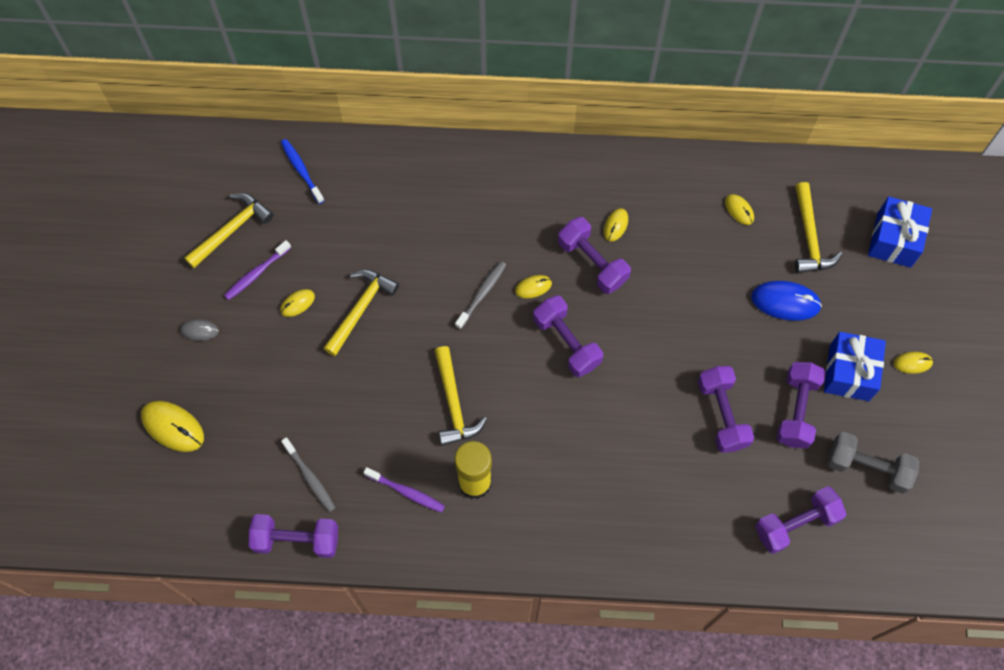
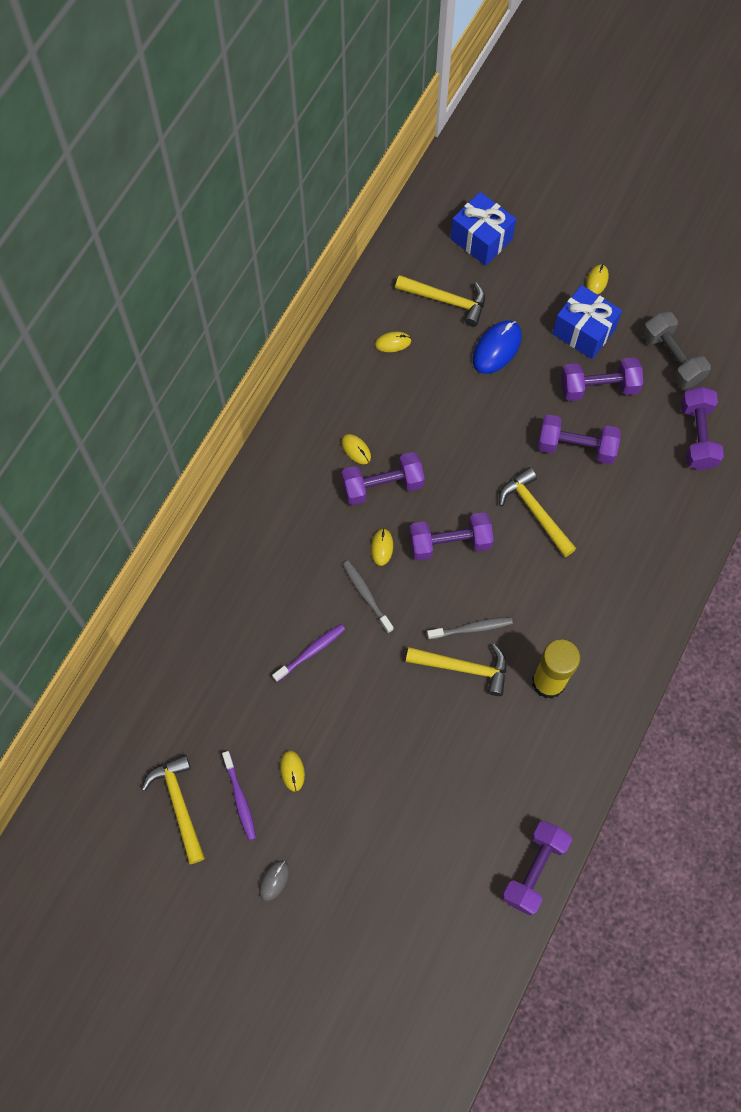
camera: 65 degrees left, 0 degrees up
(173, 427) = (365, 947): yellow mouse -> none
(301, 170) = (149, 708): blue toothbrush -> none
(310, 477) = (478, 832): grey toothbrush -> grey toothbrush (471, 628)
(360, 309) = (327, 713): yellow hammer -> yellow hammer (535, 511)
(406, 492) = (530, 747): purple toothbrush -> purple toothbrush (310, 652)
(796, 410) = (598, 387): purple dumbbell -> purple dumbbell turned 45 degrees counterclockwise
(867, 467) = (671, 358): grey dumbbell -> grey dumbbell turned 75 degrees counterclockwise

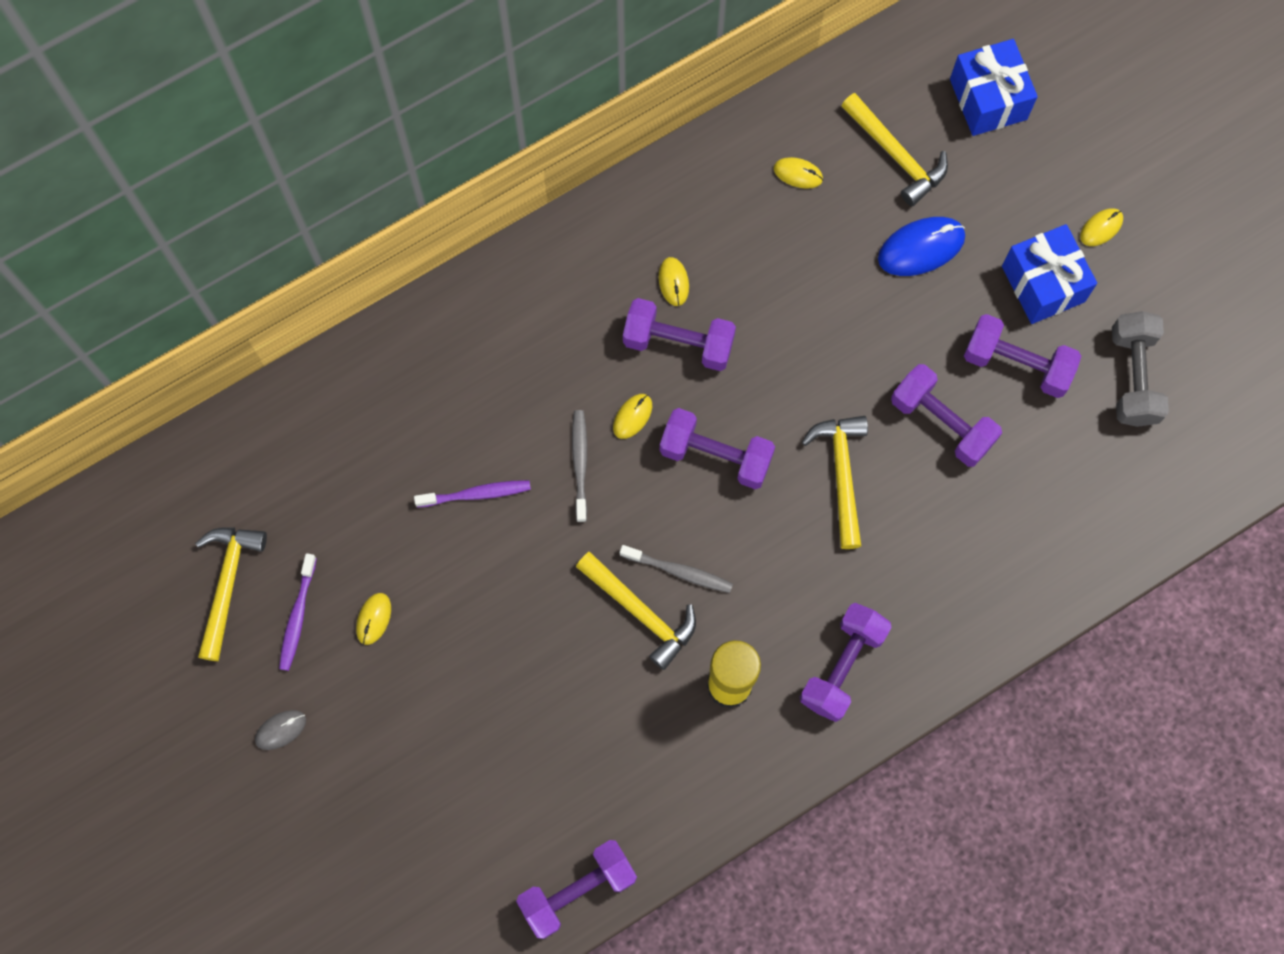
camera: 30 degrees right, 5 degrees up
(697, 436) = (1102, 491): purple dumbbell -> purple dumbbell (842, 666)

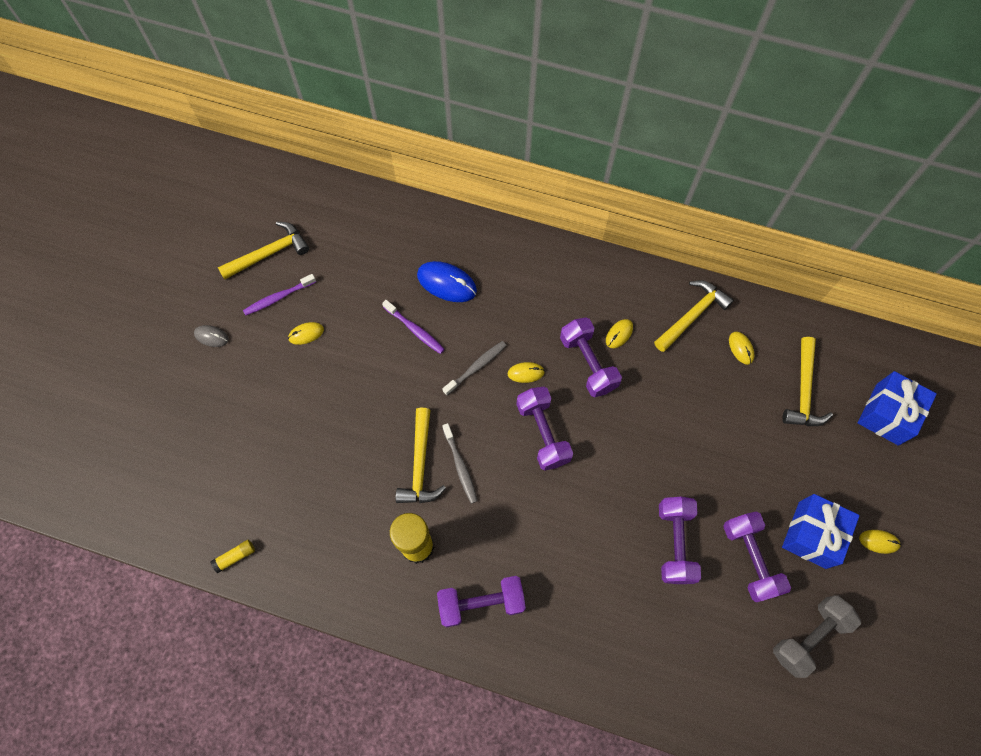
camera: 50 degrees right, 5 degrees down
(577, 890) = (235, 557): purple dumbbell -> yellow glue stick
(841, 474) = (593, 510): yellow hammer -> yellow hammer (692, 315)
(921, 248) = (764, 448): blue mouse -> blue mouse (447, 283)

